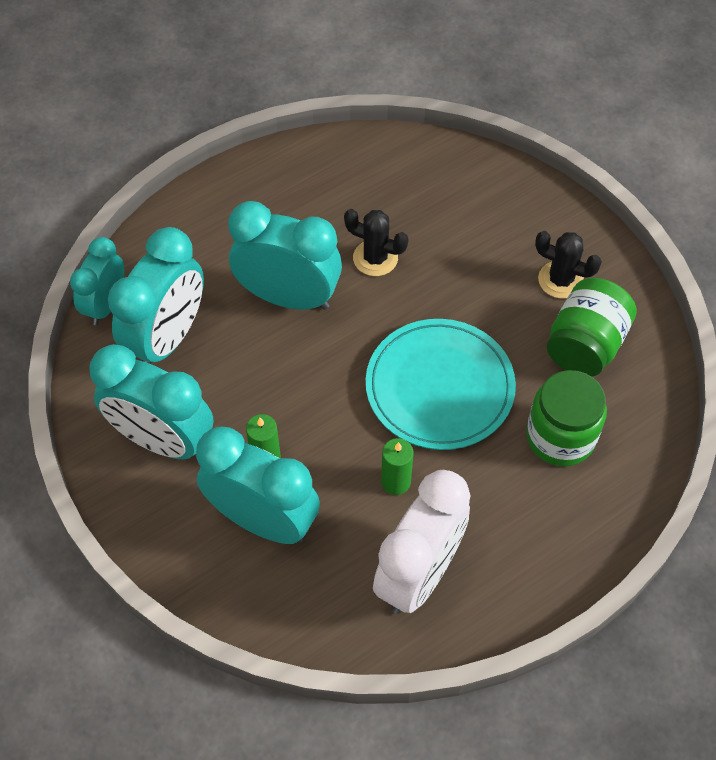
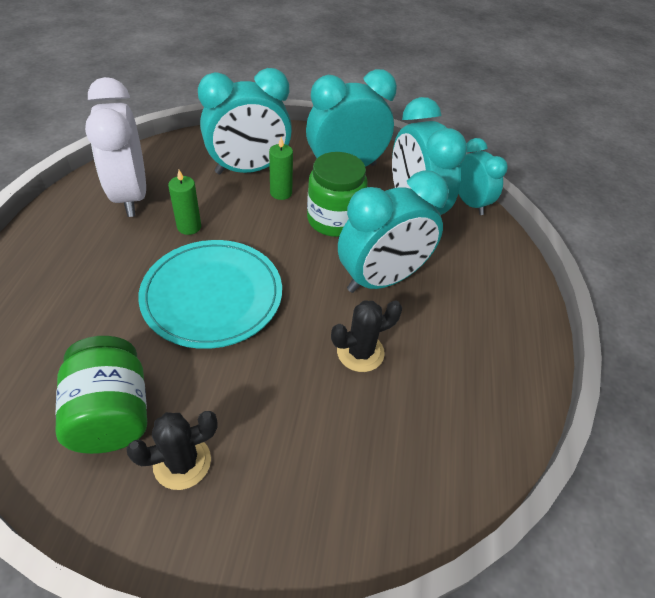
camera: 130 degrees right, 10 degrees down
(560, 437) = (85, 323): green jar -> green jar (334, 220)

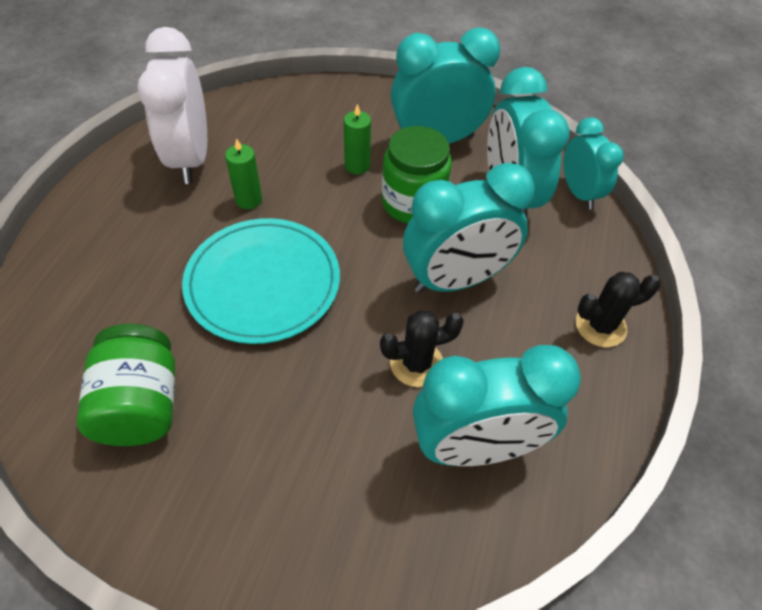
camera: 10 degrees right, 5 degrees up
(182, 462) = (206, 465): black cactus -> black cactus (600, 326)
(248, 169) = (325, 134): turquoise clock -> turquoise clock (475, 447)

